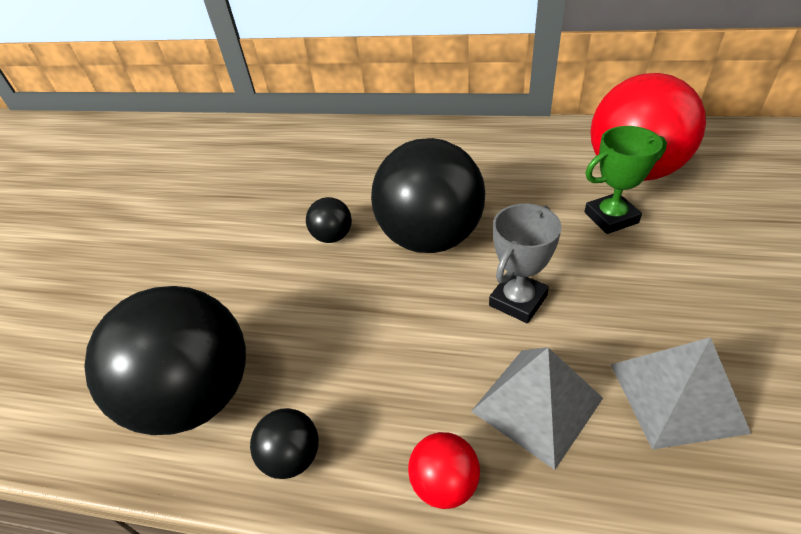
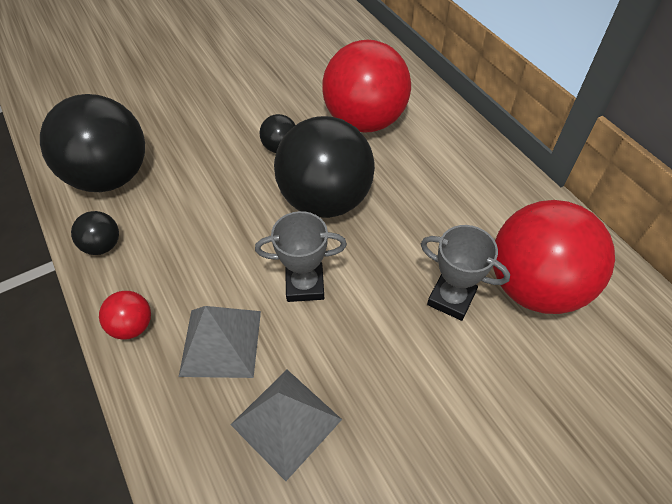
camera: 45 degrees right, 10 degrees up
(368, 172) = (364, 121): none -> red ball
(611, 217) = (451, 298): green trophy -> grey trophy

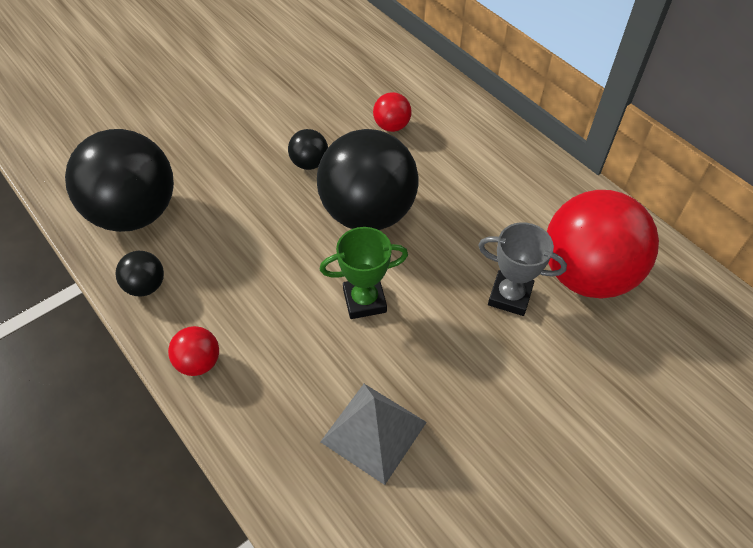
camera: 10 degrees left, 0 degrees up
(221, 343) = (293, 367): grey pyramid -> none
(305, 285) = (364, 300): grey trophy -> green trophy
(364, 121) = (391, 126): red ball -> red ball, size x0.43

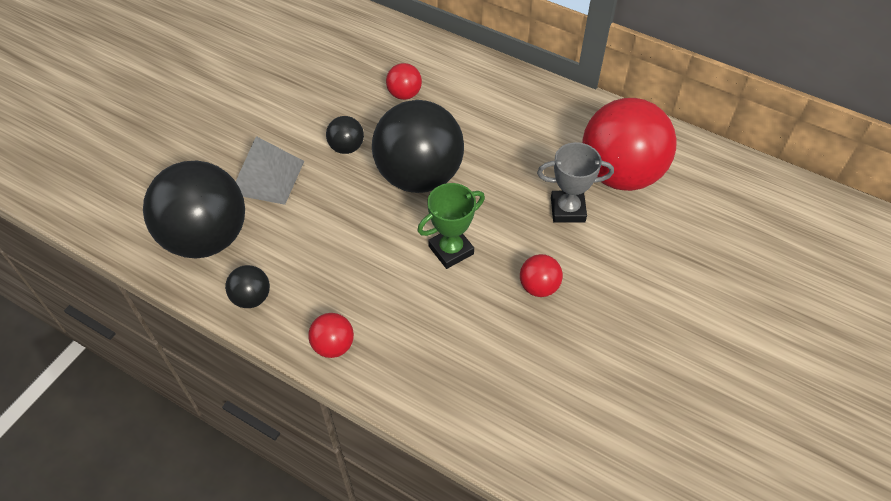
camera: 20 degrees left, 0 degrees up
(373, 432) = (507, 351): grey pyramid -> grey pyramid (267, 177)
(440, 371) = (539, 287): none -> red ball

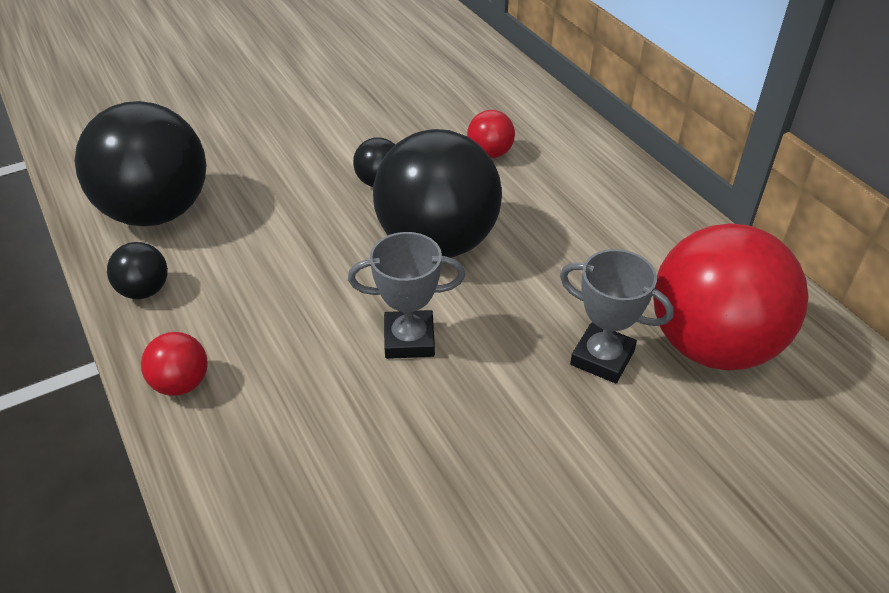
camera: 30 degrees right, 10 degrees down
(267, 177) = (270, 179): grey pyramid -> none
(451, 250) = (409, 339): green trophy -> grey trophy
(539, 287) = (489, 436): red ball -> none

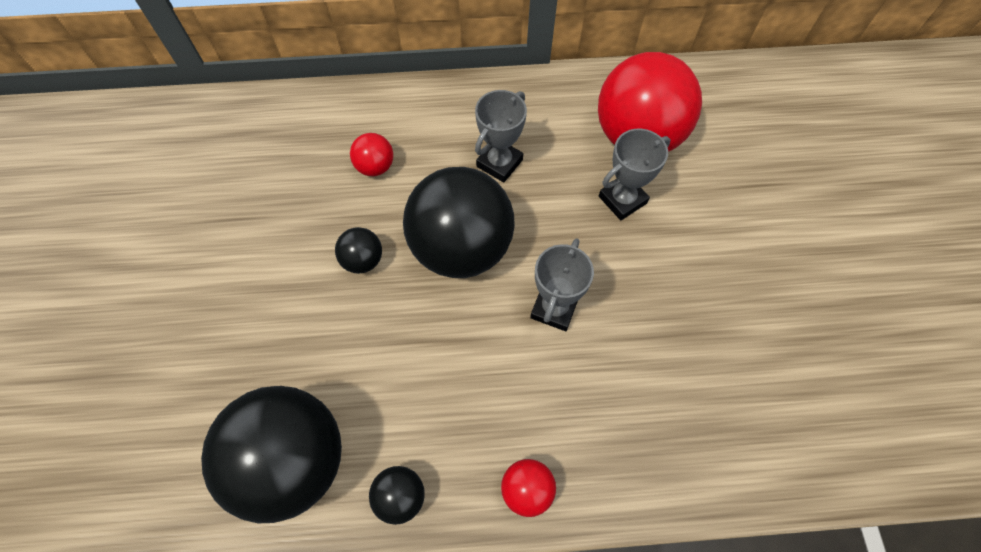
camera: 65 degrees left, 20 degrees up
(566, 236) = (499, 163): none -> grey trophy

